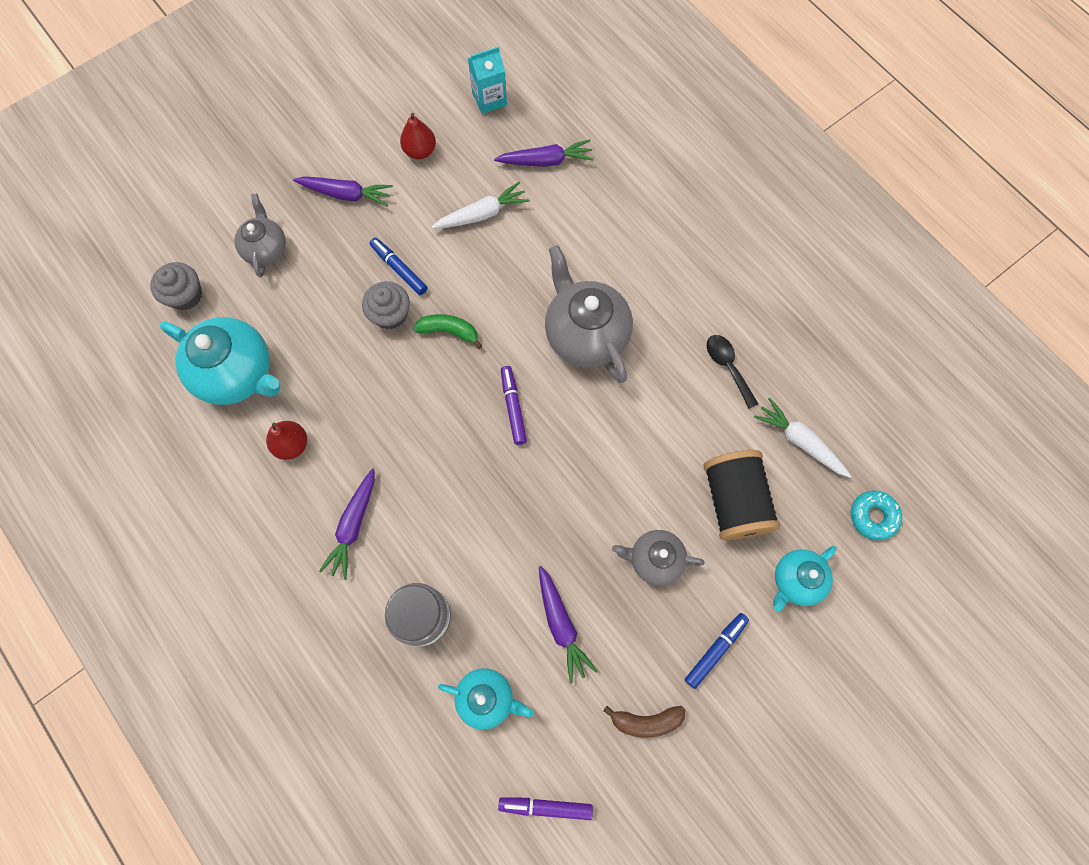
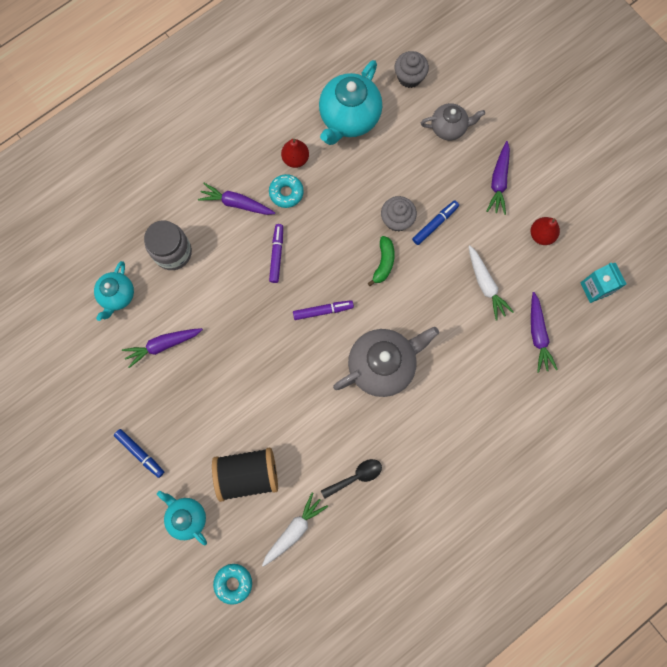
camera: 90 degrees right, 5 degrees up
(342, 457) = (286, 193): none -> turquoise donut
(545, 806) = (47, 334): purple marker -> purple marker (276, 255)
(646, 721) = (96, 402): brown banana -> none
(654, 560) = (206, 412): grey teapot -> none

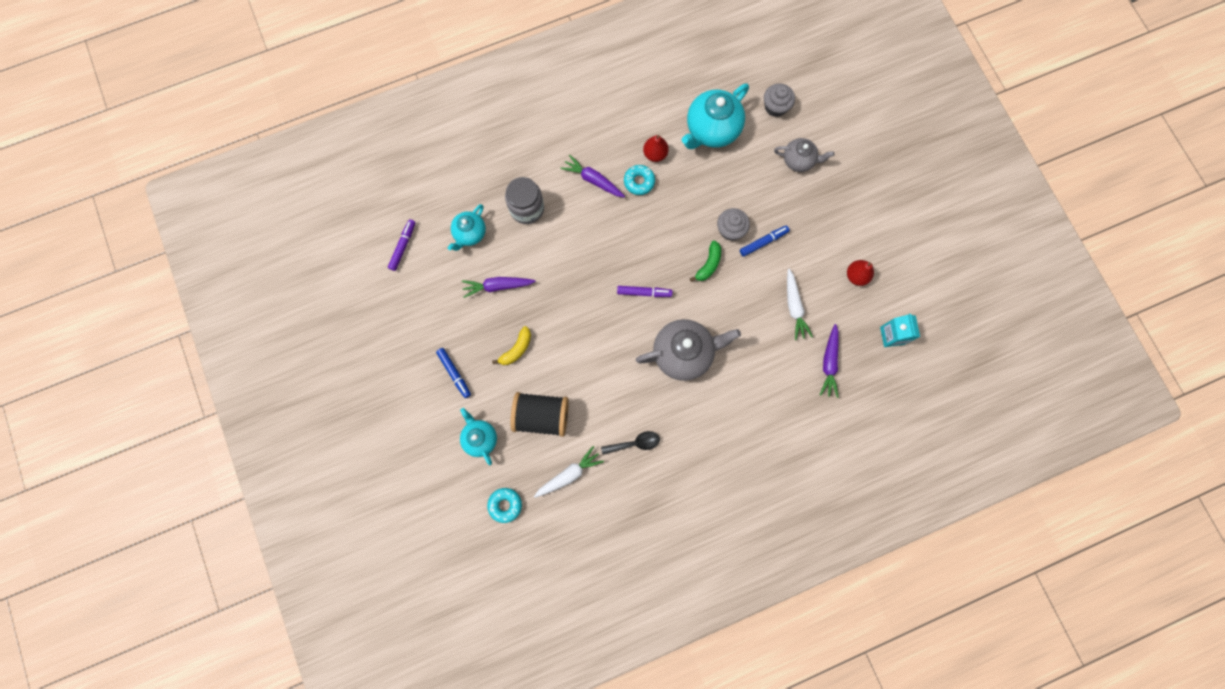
camera: 15 degrees right, 0 degrees up
(201, 408) = (516, 349): none -> yellow banana
(276, 255) = (616, 233): purple marker -> purple marker (403, 246)
(498, 182) = (830, 219): purple carrot -> none

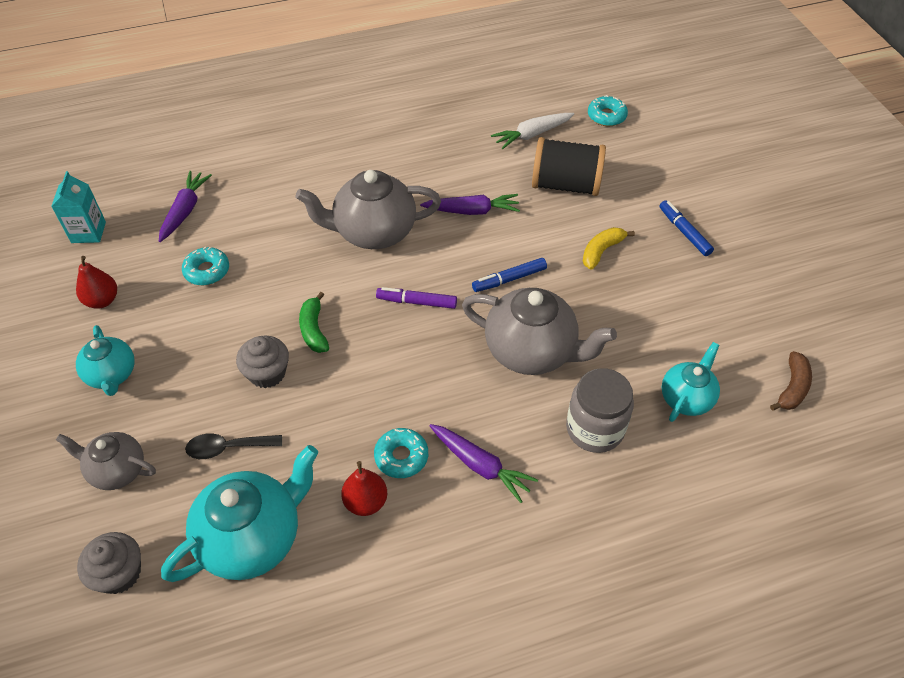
camera: 175 degrees left, 25 degrees down
(403, 246) = (792, 388): purple marker -> brown banana
(480, 438) = (642, 170): turquoise teapot -> turquoise teapot (112, 375)
(497, 286) = (634, 324): purple carrot -> purple carrot (472, 211)
(565, 260) = (531, 351): none -> grey teapot
(635, 443) = (451, 155): black spoon -> black spoon (228, 448)
(708, 264) = (314, 329): green banana -> green banana turned 45 degrees counterclockwise
(763, 242) = (222, 352): blue marker -> blue marker (509, 279)
(794, 307) = (207, 271): white carrot -> turquoise donut

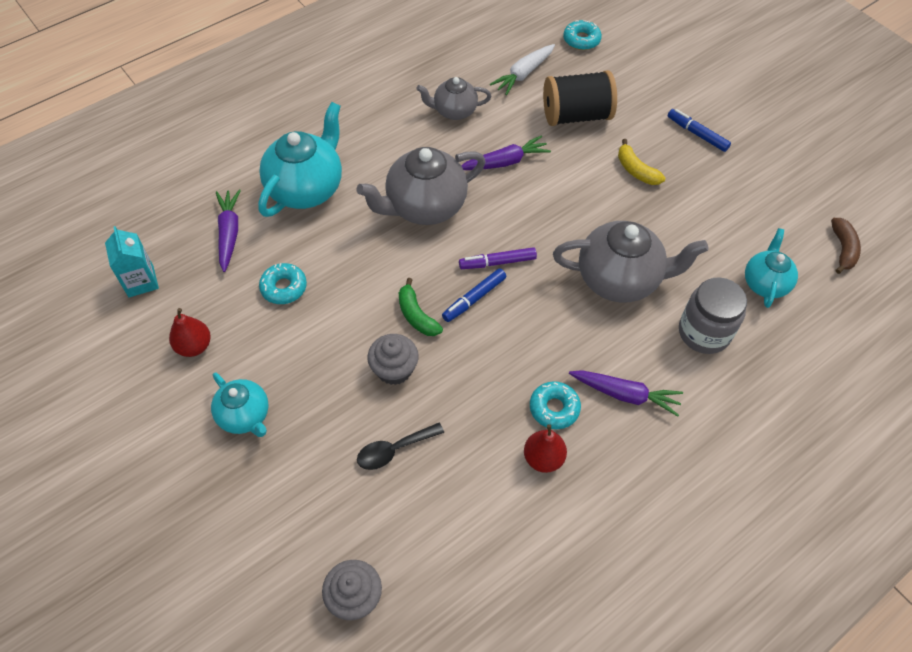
camera: 20 degrees left, 5 degrees up
(117, 470) = (300, 504): grey teapot -> grey teapot (454, 111)
(253, 538) = (460, 523): turquoise teapot -> turquoise teapot (306, 188)
(509, 279) = (569, 218): blue marker -> blue marker (474, 298)
(601, 251) = (636, 170): yellow banana -> yellow banana turned 60 degrees counterclockwise

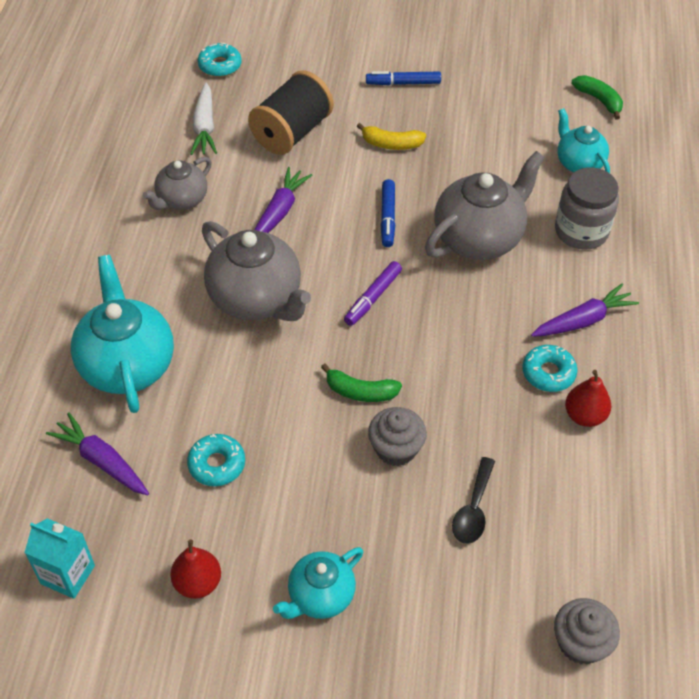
camera: 45 degrees left, 5 degrees down
(245, 416) = (320, 596): turquoise teapot -> turquoise teapot turned 135 degrees clockwise
(424, 206) = (256, 299): grey teapot -> grey teapot turned 60 degrees counterclockwise
(474, 298) = (389, 341): blue marker -> blue marker (387, 217)
(843, 249) = (599, 100): brown banana -> green banana

